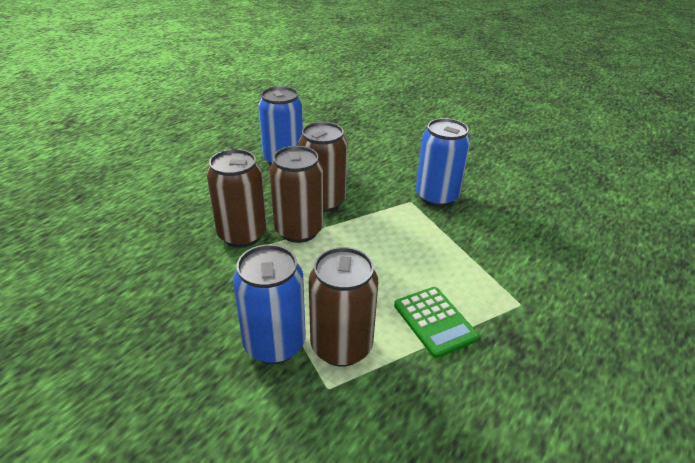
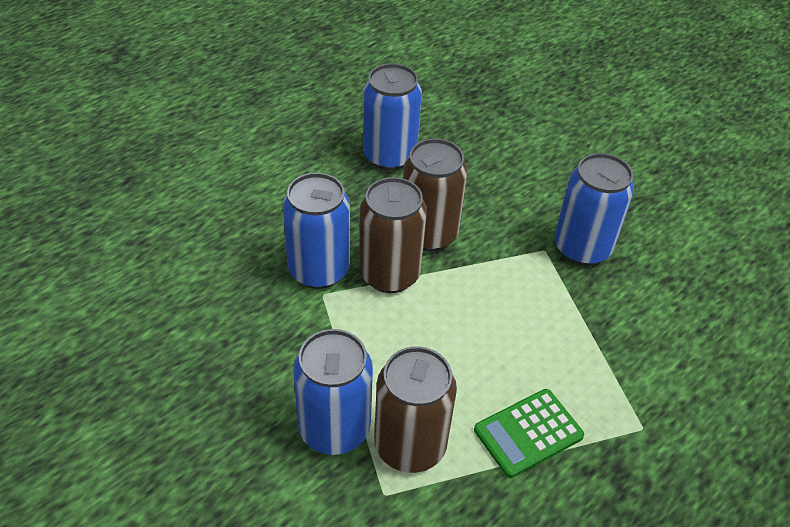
camera: 10 degrees right, 10 degrees up
(242, 235) = (319, 270): brown can -> blue can
(434, 321) = (528, 433): green calculator -> green calculator turned 75 degrees clockwise

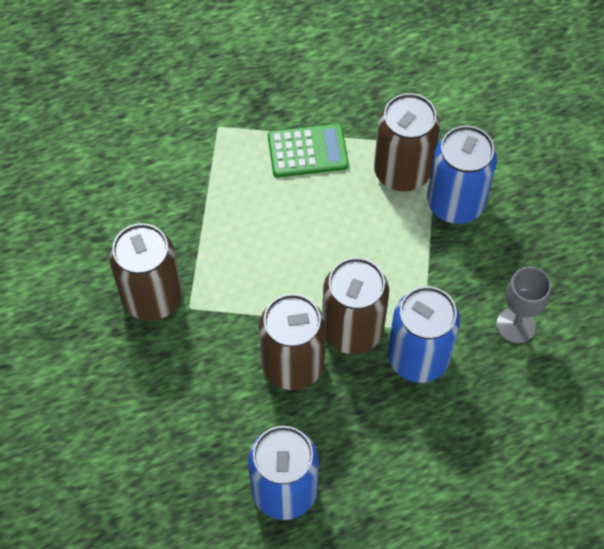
camera: 155 degrees left, 15 degrees up
(231, 324) = (515, 325): none -> grey goblet
(582, 248) = (152, 297): blue can -> brown can

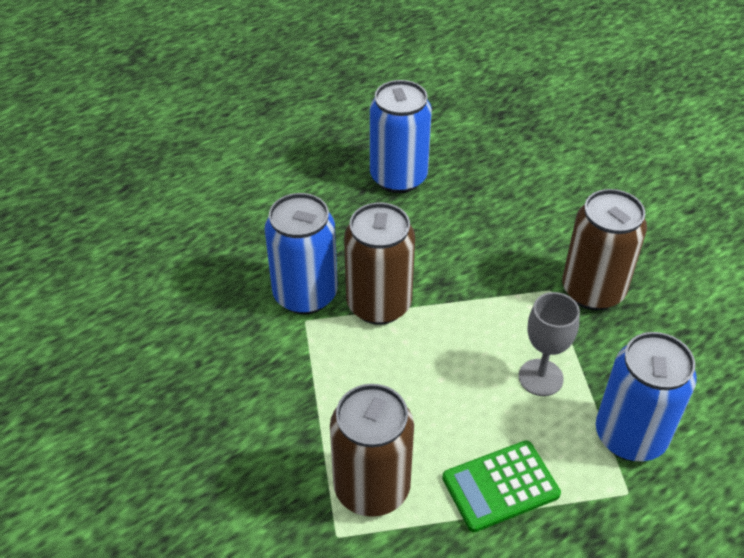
camera: 165 degrees right, 15 degrees down
(292, 365) = (427, 264): brown can -> none
(455, 203) = (295, 462): blue can -> blue can (630, 436)
(515, 325) = (207, 344): grey goblet -> grey goblet (540, 377)

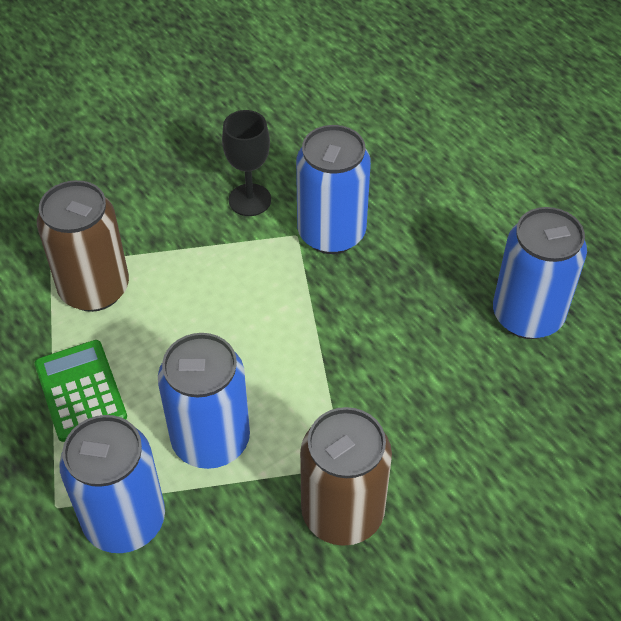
camera: 90 degrees right, 5 degrees up
(256, 357) = (250, 200): none -> black goblet
(379, 304) = (318, 295): brown can -> none
(540, 377) = (211, 440): grey goblet -> blue can

